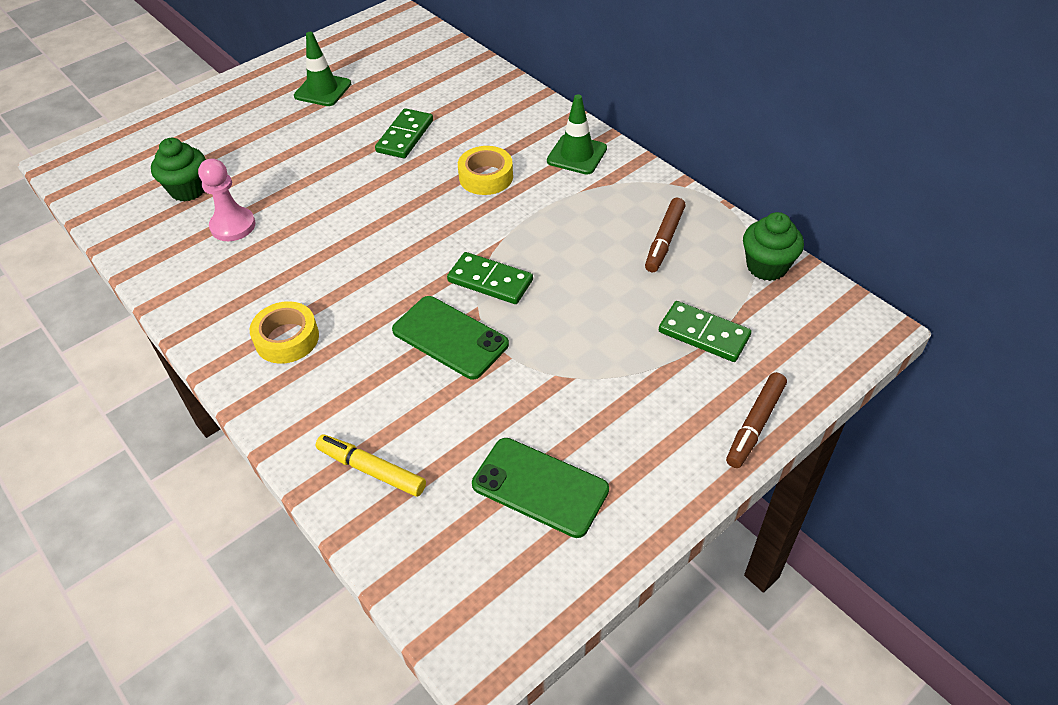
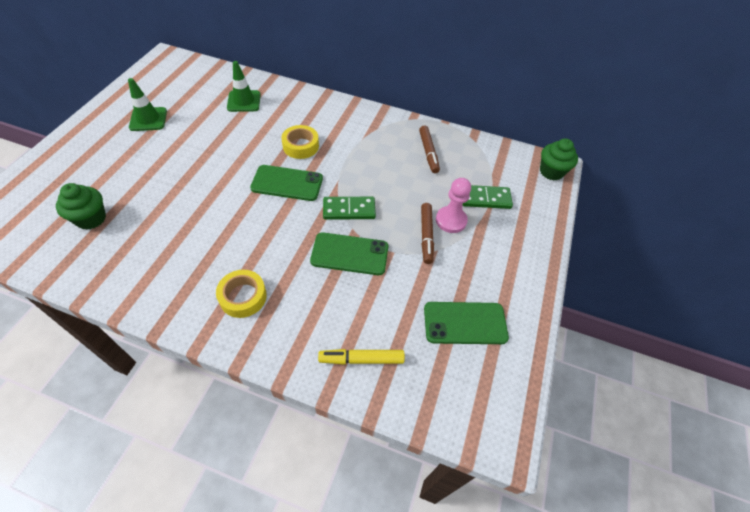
camera: 35 degrees left, 5 degrees up
(233, 226) = (146, 233): pink pawn -> pink pawn (451, 220)
(405, 136) = (229, 135): green domino -> none
(434, 220) = (287, 183): none -> green phone
(577, 155) = (345, 117): green traffic cone -> green traffic cone (244, 101)
(755, 425) = (543, 239): brown marker -> brown marker (426, 236)
(767, 266) = (489, 150): green cupcake -> green cupcake (551, 172)

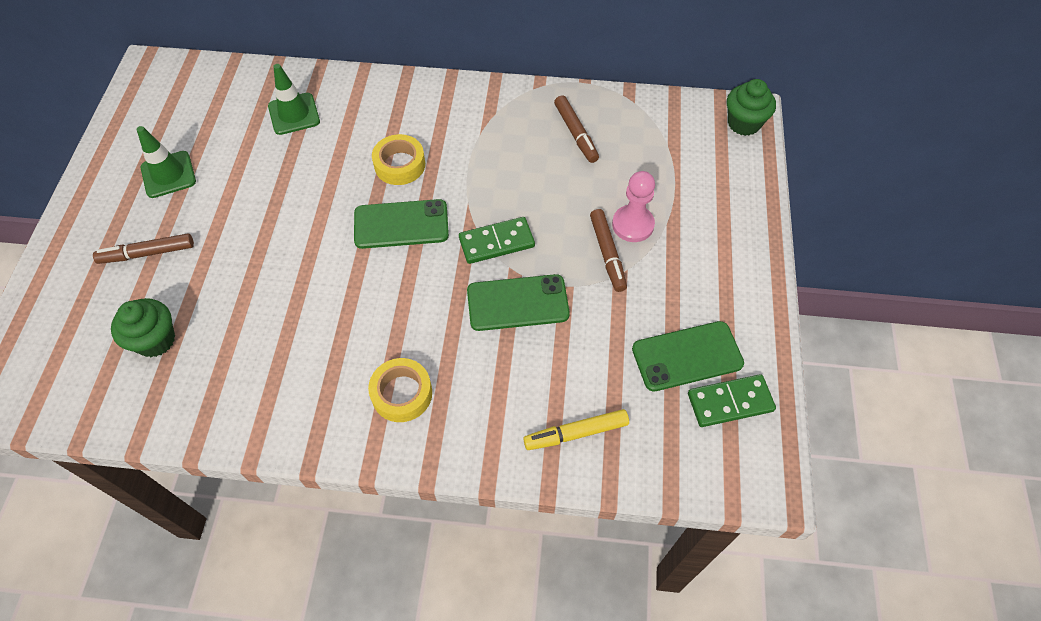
camera: 10 degrees left, 5 degrees up
(112, 163) = (147, 253): none -> brown marker
(485, 198) = (668, 183): green domino -> green domino (730, 402)

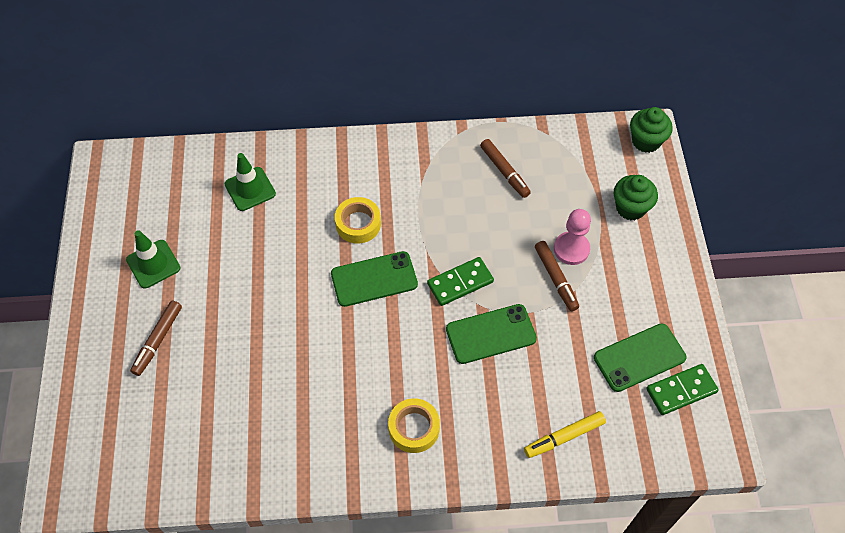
camera: 10 degrees left, 0 degrees up
(147, 253) = (158, 340): brown marker -> brown marker turned 45 degrees counterclockwise
(155, 340) = (190, 417): green cupcake -> green cupcake (630, 208)

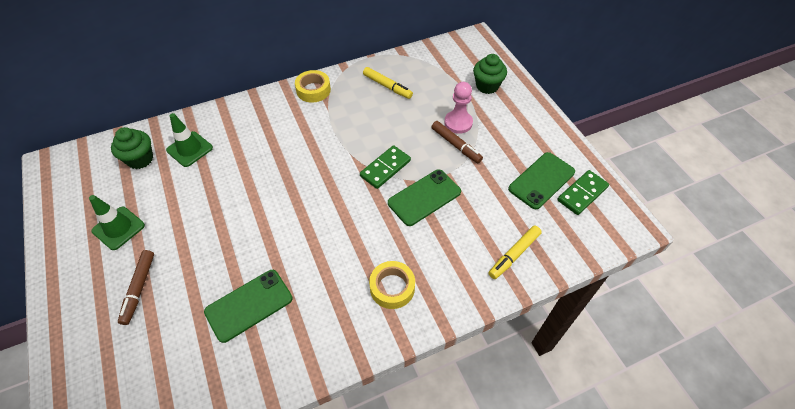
camera: 20 degrees left, 5 degrees down
(358, 224) = (288, 150): yellow tape -> yellow tape (313, 90)
(374, 279) = (316, 185): green phone -> green phone (249, 305)
(504, 171) = (387, 86): brown marker -> yellow marker
(646, 141) = (477, 44): green cupcake -> green cupcake (140, 159)

